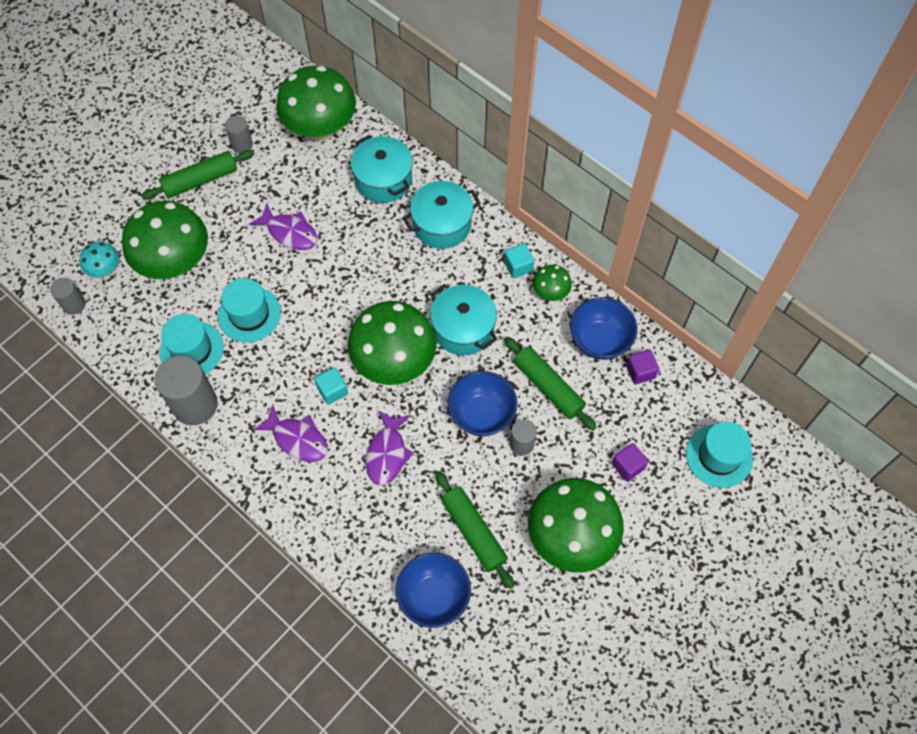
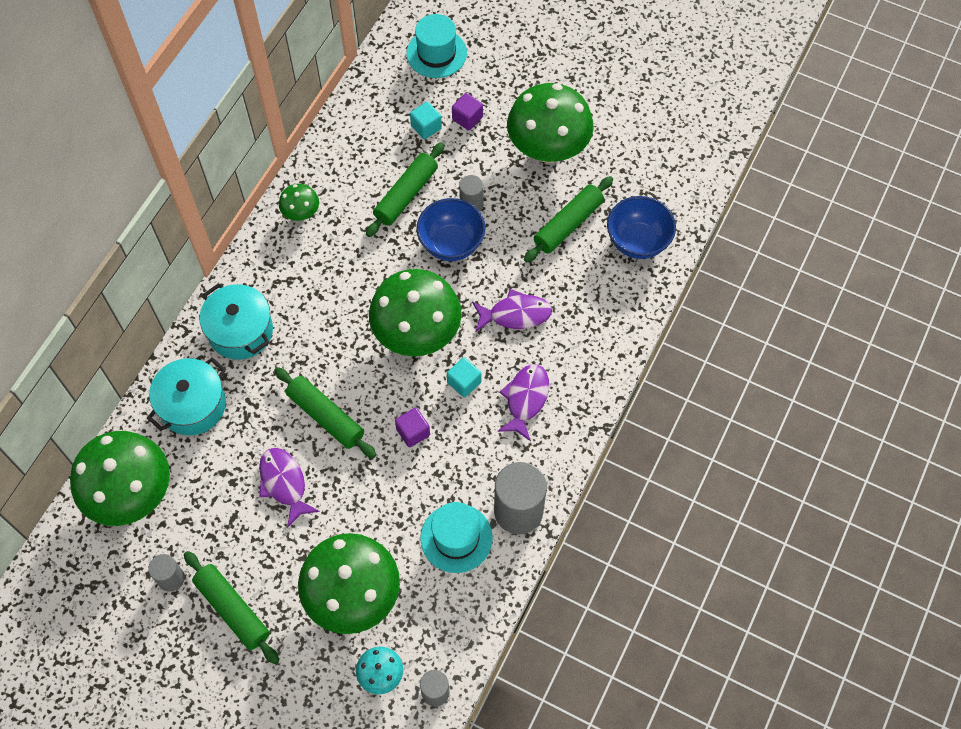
camera: 105 degrees left, 0 degrees up
(249, 314) = (398, 492): turquoise hat -> none
(290, 232) = (284, 483): purple fish -> purple fish turned 45 degrees counterclockwise
(339, 273) = (325, 416): none -> green rolling pin
(463, 329) = (362, 281): turquoise pot -> none
(518, 266) = (277, 248): turquoise cube -> turquoise cube (426, 127)
(599, 341) = (345, 162): blue bowl -> none
(640, 372) = (369, 124): purple cube -> purple cube (413, 432)

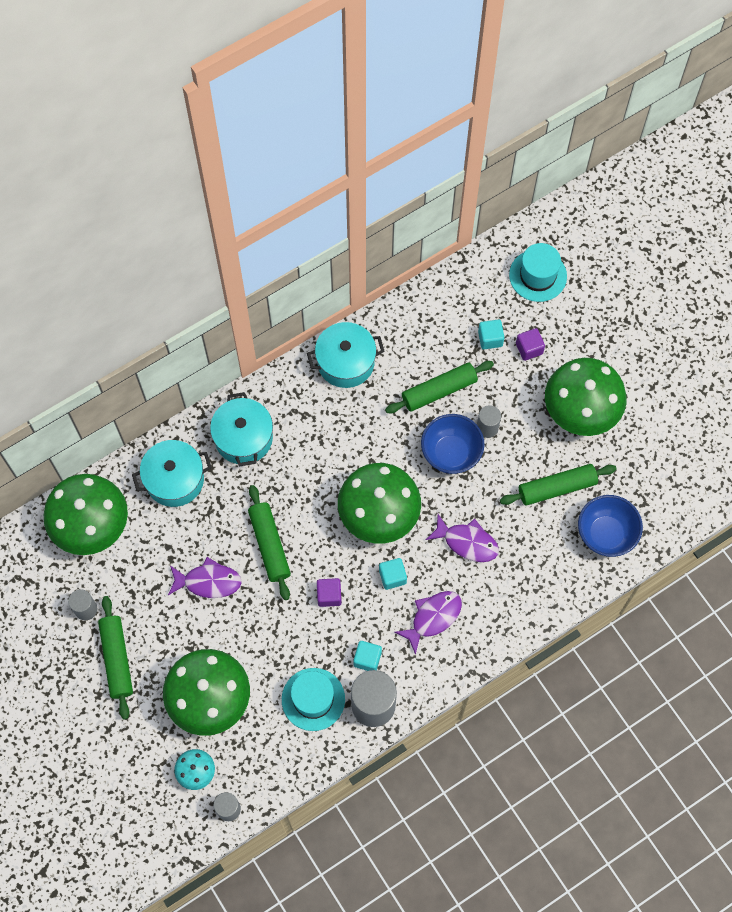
camera: 30 degrees right, 5 degrees up
(284, 483) = (208, 582): purple fish -> purple fish turned 90 degrees clockwise
(301, 213) = (346, 362): green mushroom -> turquoise pot
(486, 471) = (367, 659): none -> turquoise cube

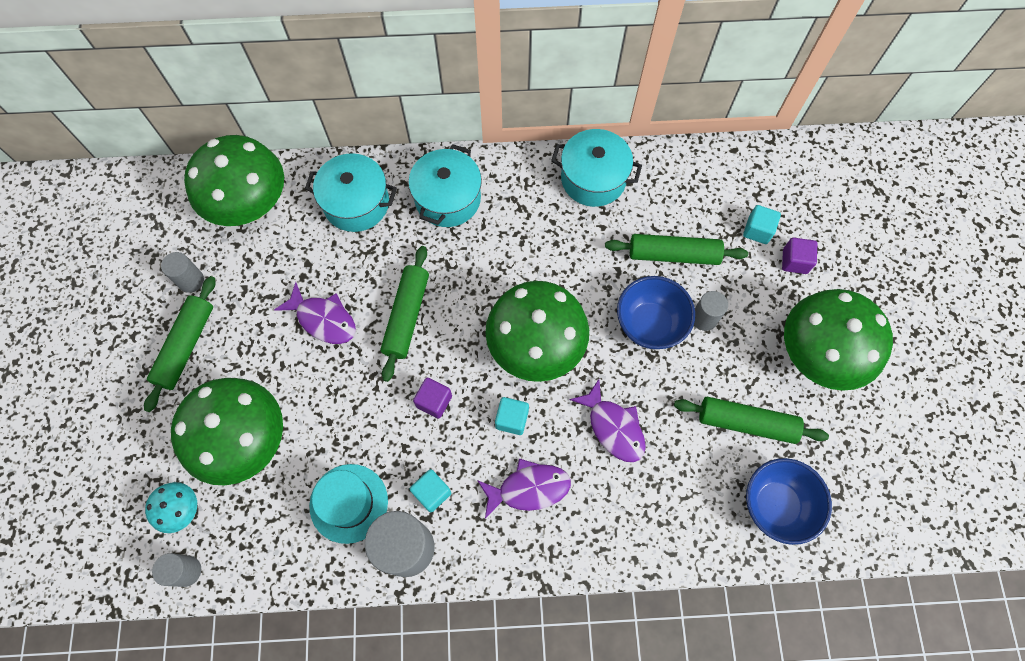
camera: 30 degrees right, 0 degrees up
(538, 275) = (844, 194): turquoise hat -> none

